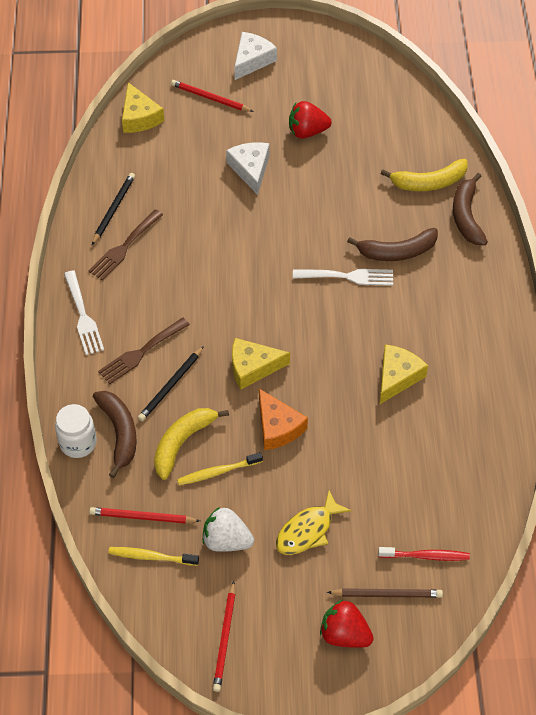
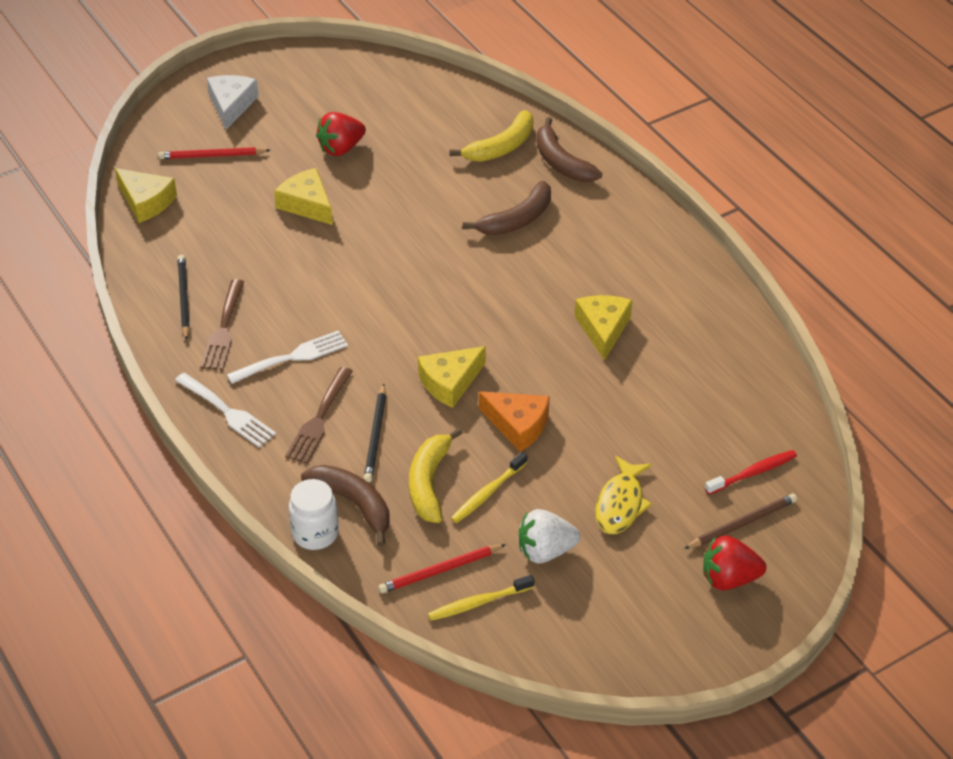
camera: 30 degrees left, 10 degrees down
(225, 638) = (613, 641): red pencil -> none
(250, 169) = (307, 204): white cheese -> yellow cheese
(348, 276) = (484, 261): white fork -> white fork (293, 357)

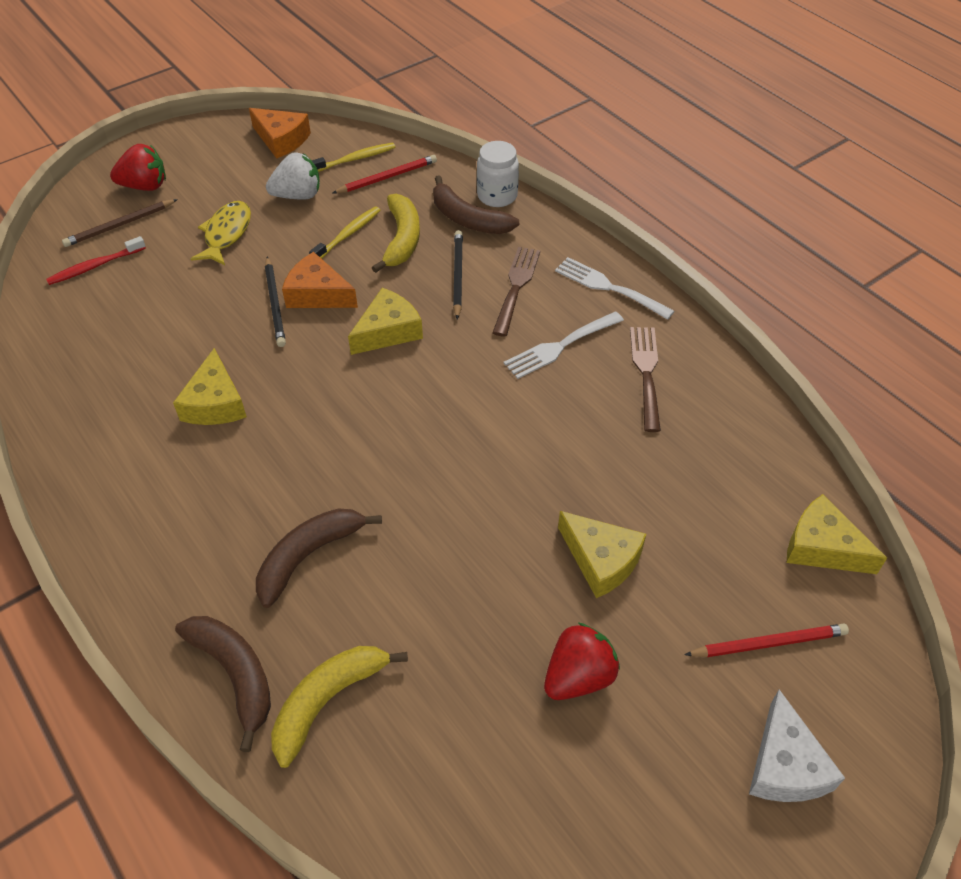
camera: 175 degrees right, 5 degrees up
(183, 298) = (707, 407): black pencil -> black pencil (275, 304)
(572, 643) = (281, 140): none -> orange cheese

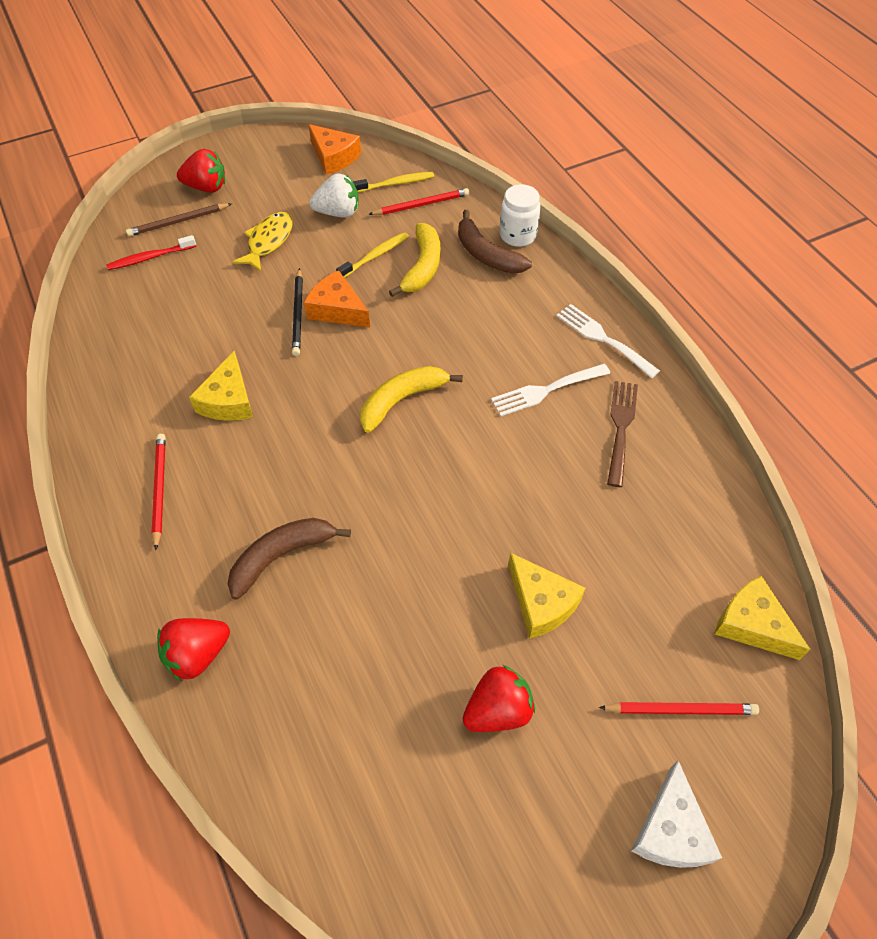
camera: 10 degrees right, 5 degrees up
(155, 507) = (159, 490): none -> red pencil
(235, 674) = (198, 655): brown banana -> red strawberry
(328, 701) = (272, 693): yellow banana -> yellow banana (402, 400)
(388, 331) = (393, 354): yellow cheese -> none
(457, 275) = (466, 308): black pencil -> none
(516, 287) = (517, 326): brown fork -> none

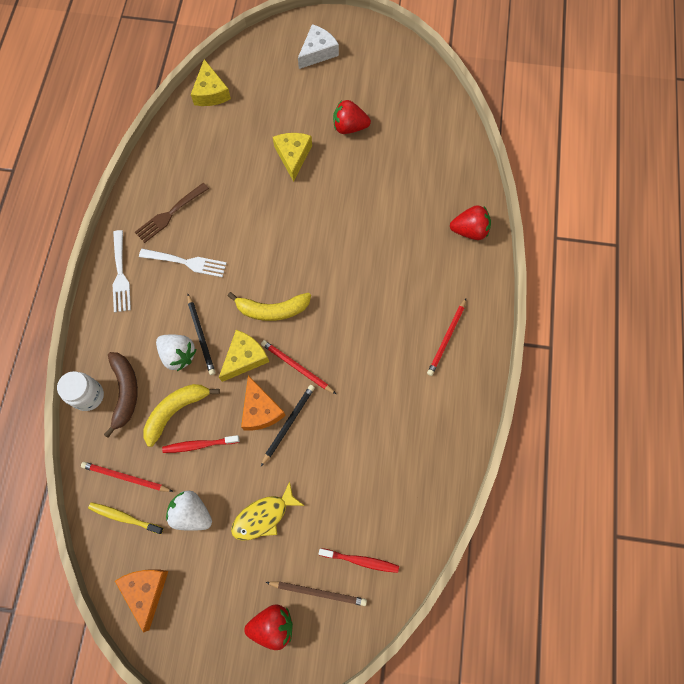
camera: 145 degrees left, 15 degrees up
(206, 187) = (272, 625): red strawberry -> red strawberry turned 135 degrees clockwise
(228, 400) = (374, 378): yellow cheese -> yellow cheese (244, 358)
(281, 556) = (401, 255): brown banana -> none
(375, 256) = (199, 445): yellow toothbrush -> red toothbrush
(458, 335) = (201, 336): none -> black pencil
(465, 307) = (178, 355): none -> white strawberry
(680, 709) = (274, 83): red pencil -> red pencil (297, 367)

